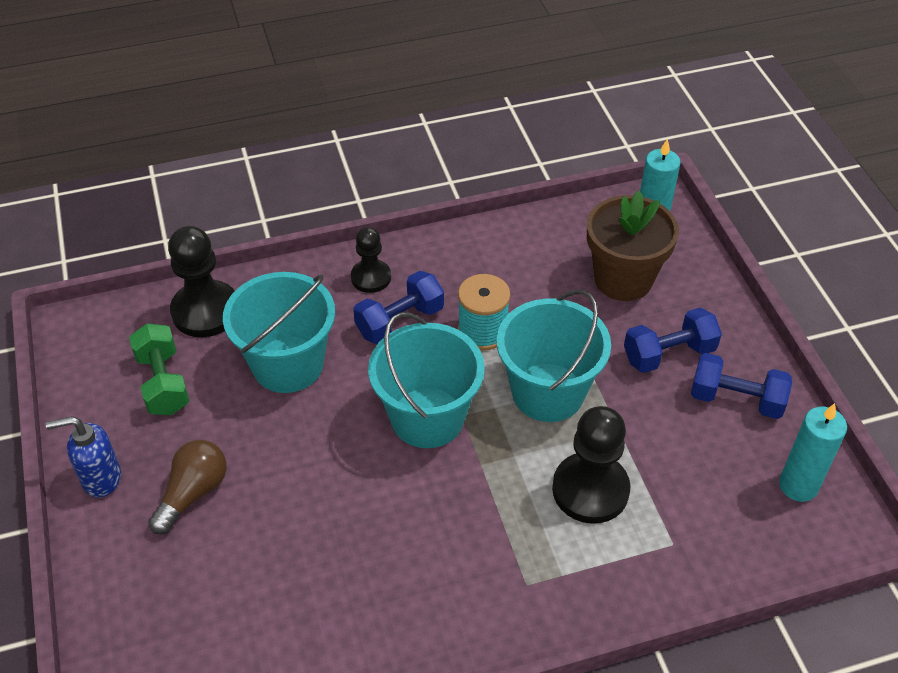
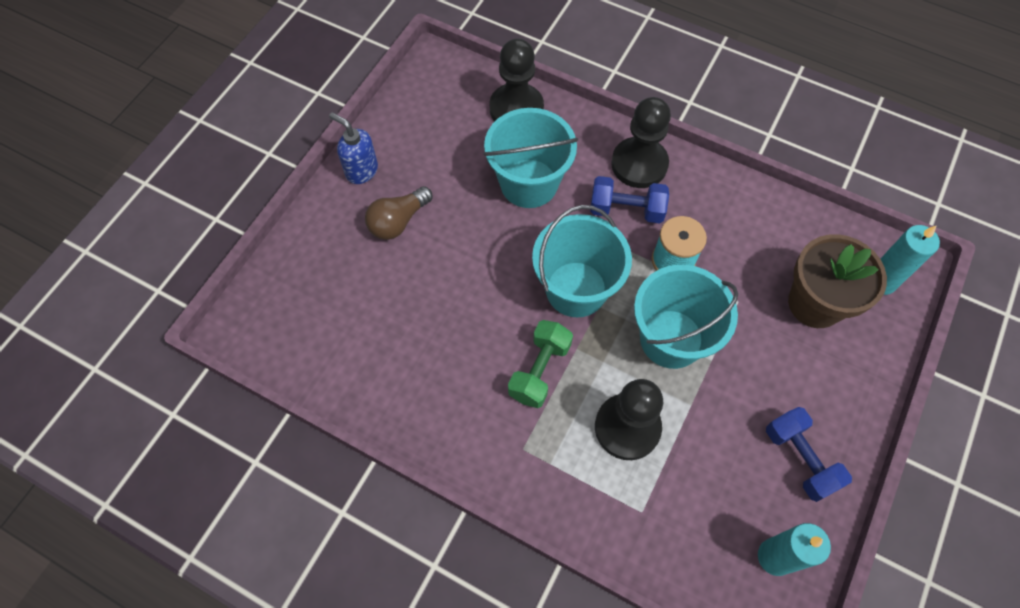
camera: 45 degrees right, 15 degrees up
(163, 383) = (448, 138): green dumbbell -> green dumbbell (539, 370)
(193, 493) = (398, 221): brown light bulb -> brown light bulb turned 150 degrees clockwise
(371, 277) = (639, 164): black pawn -> black pawn, size x1.64
(669, 354) = (787, 384): blue dumbbell -> none

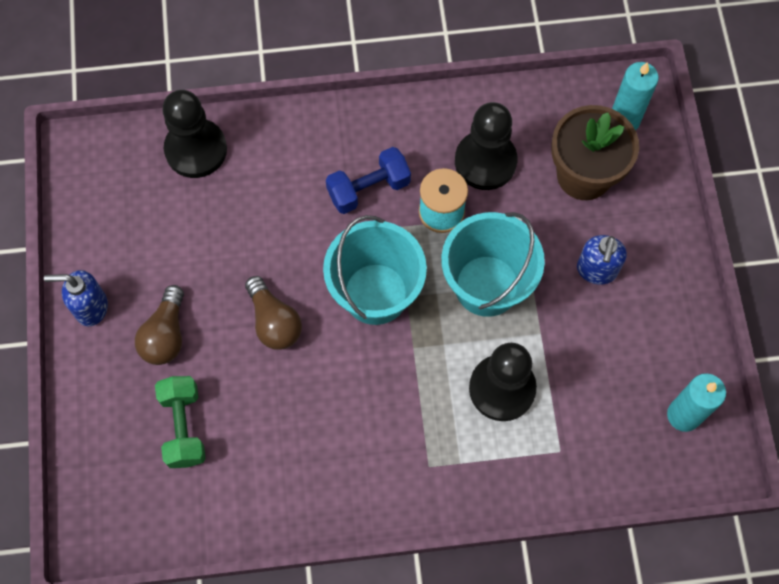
camera: 35 degrees left, 5 degrees up
(483, 261) = (274, 321): none -> brown light bulb
(529, 183) = (262, 219): turquoise bucket -> none
(539, 370) = (395, 389): green dumbbell -> green dumbbell (183, 427)
(639, 164) = (350, 136): black pawn -> black pawn (485, 161)
(775, 385) = (596, 270): none -> blue soap dispenser
(800, 458) = (653, 321): blue dumbbell -> none

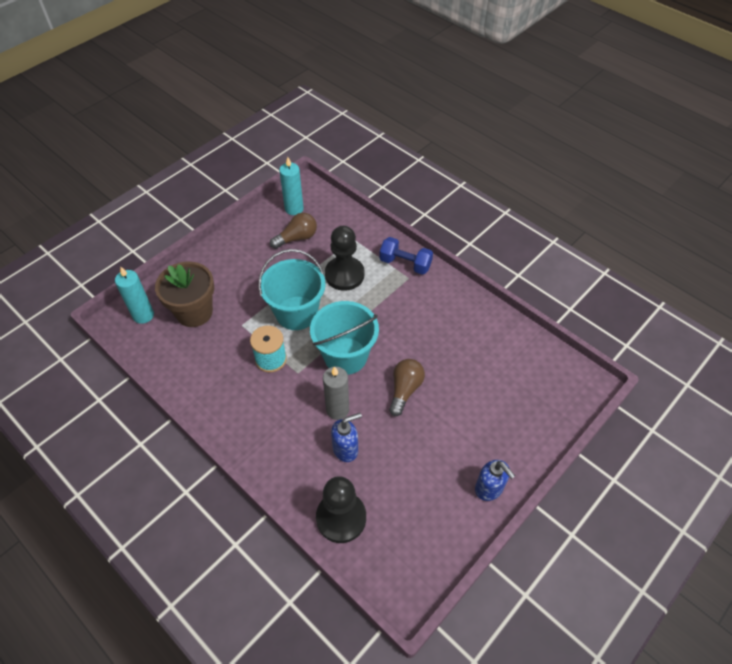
camera: 130 degrees left, 15 degrees down
(166, 335) = (463, 435): brown light bulb -> brown light bulb (297, 238)
(183, 427) = (498, 387): green dumbbell -> none
(314, 233) = (337, 410): none -> grey candle
(368, 189) = (286, 403): blue dumbbell -> blue dumbbell (405, 264)
(485, 161) = (221, 360): black pawn -> none
(596, 270) = (248, 276): blue soap dispenser -> blue soap dispenser (346, 449)

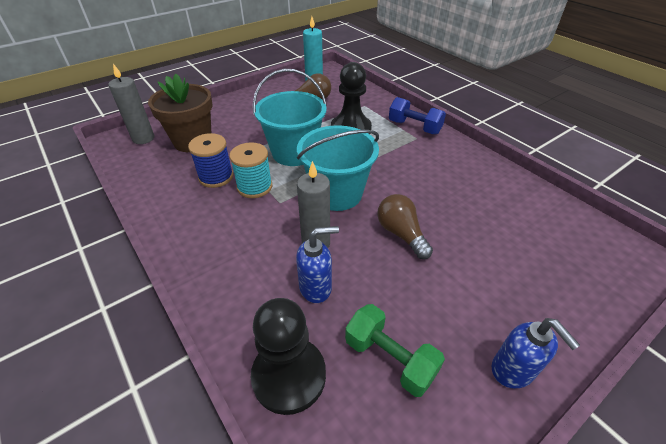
camera: 10 degrees right, 10 degrees down
(143, 315) = (143, 138): turquoise candle -> grey candle
(232, 353) = (216, 177): none -> blue spool
(405, 390) = (401, 234): brown light bulb -> brown light bulb turned 60 degrees counterclockwise
(407, 494) = (390, 358): none -> green dumbbell

